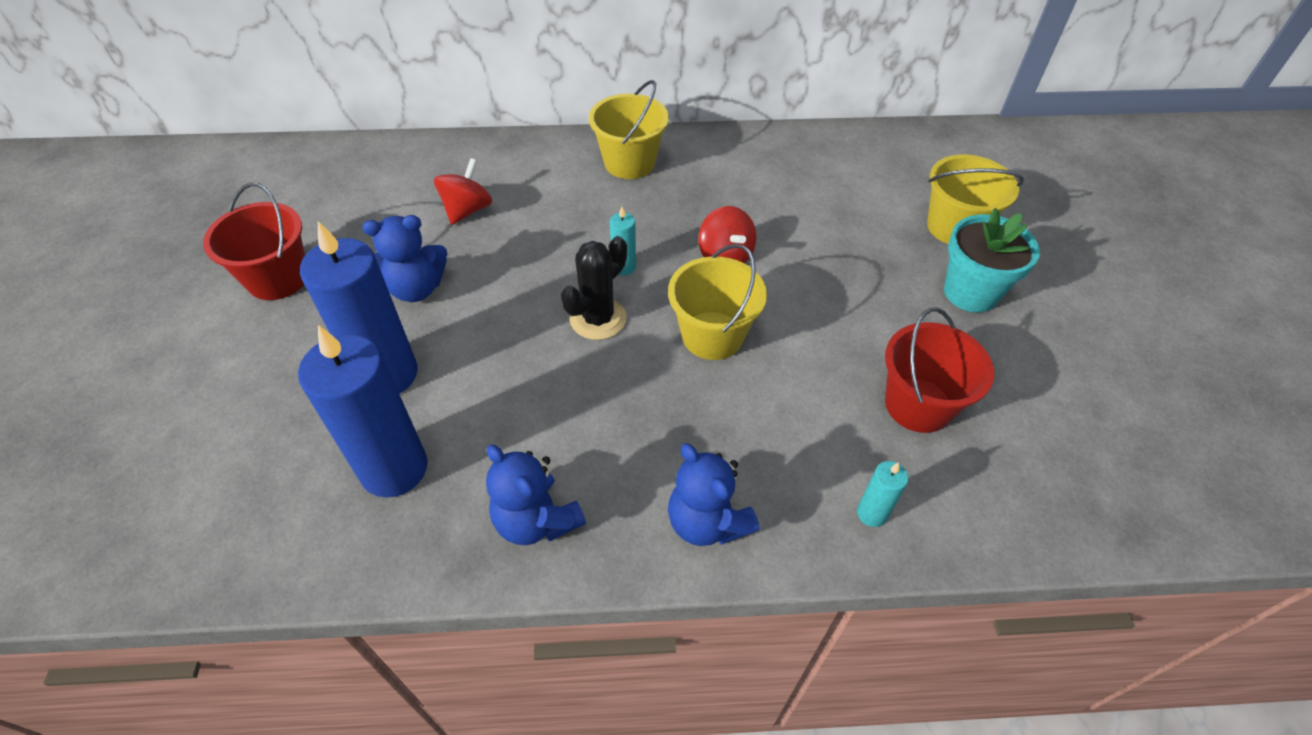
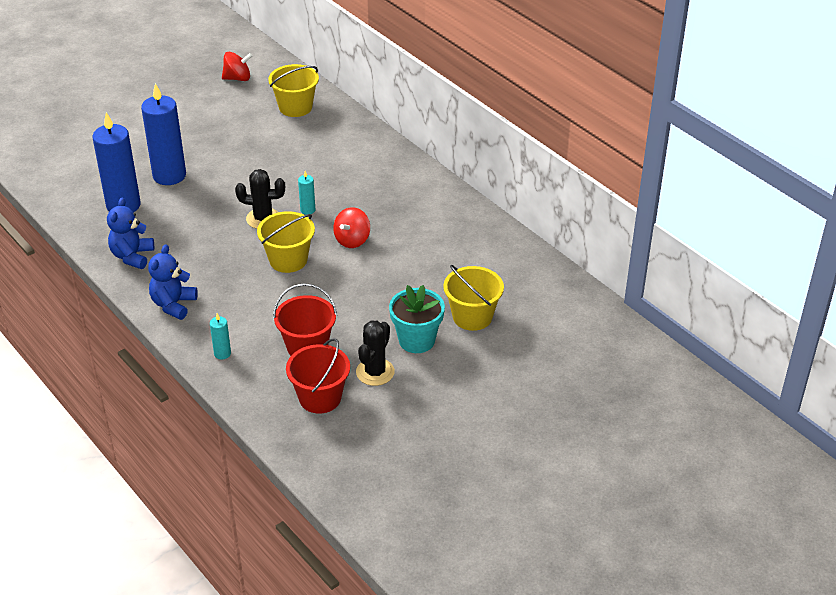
camera: 55 degrees right, 10 degrees down
(278, 278) = (193, 113): red bucket -> red bucket (320, 398)
(416, 288) = (227, 155): blue teddy bear -> none
(467, 210) = (296, 140): red spinning top -> red spinning top (237, 78)
(629, 163) = (394, 173): yellow bucket -> yellow bucket (295, 107)
(1013, 360) = (375, 372): none -> black cactus

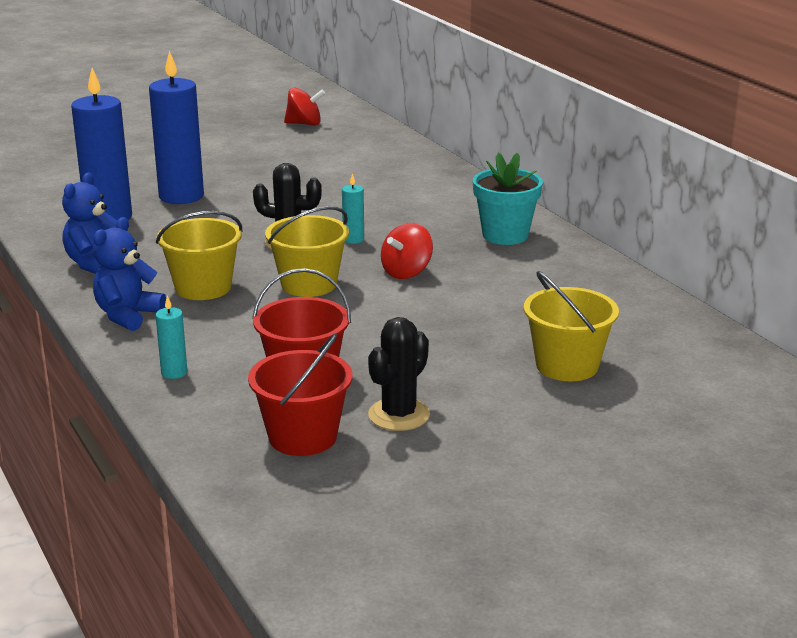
camera: 10 degrees right, 15 degrees down
(295, 107) = (369, 151): yellow bucket -> yellow bucket (203, 287)
(416, 340) = (474, 384): turquoise flower pot -> turquoise flower pot (505, 235)

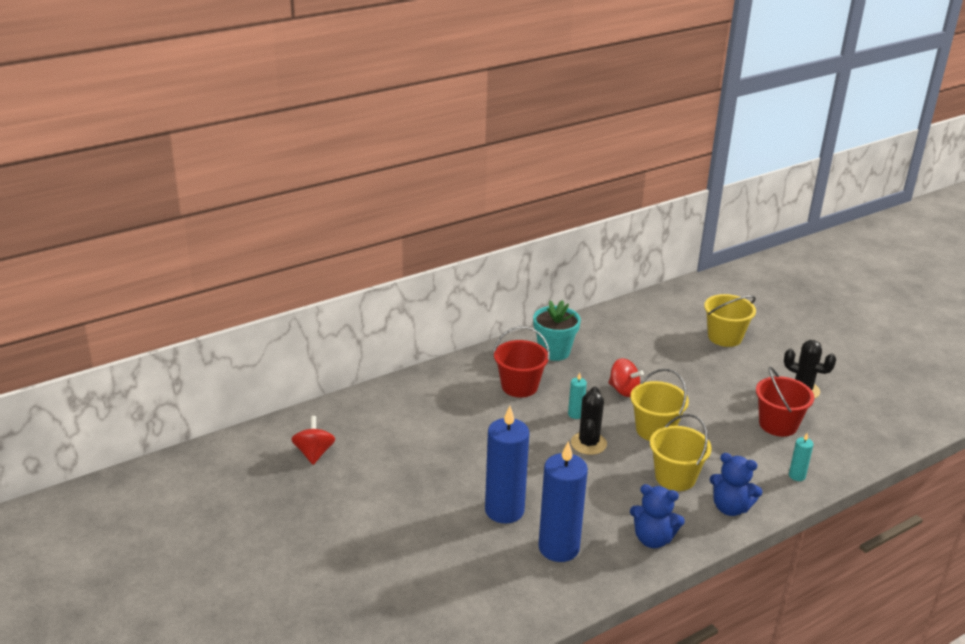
camera: 95 degrees left, 5 degrees up
(302, 437) = (841, 421): red bucket -> red bucket (519, 386)

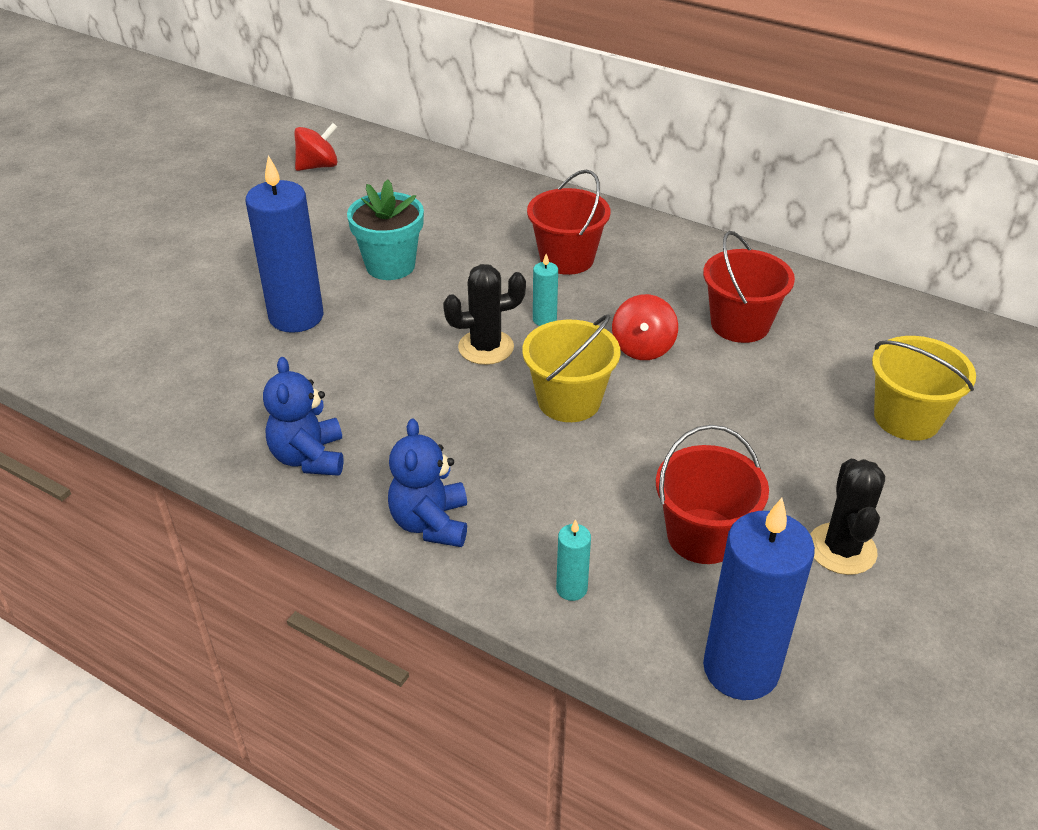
camera: 65 degrees right, 10 degrees up
(554, 352) = (677, 264): turquoise flower pot -> turquoise flower pot (390, 266)
(558, 548) = (246, 378): blue candle -> blue candle (740, 669)
(623, 353) = (740, 324): none -> red bucket
(675, 477) = (467, 447): yellow bucket -> none

